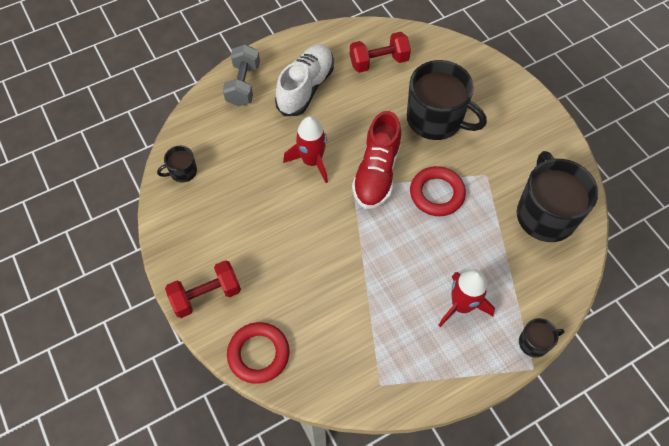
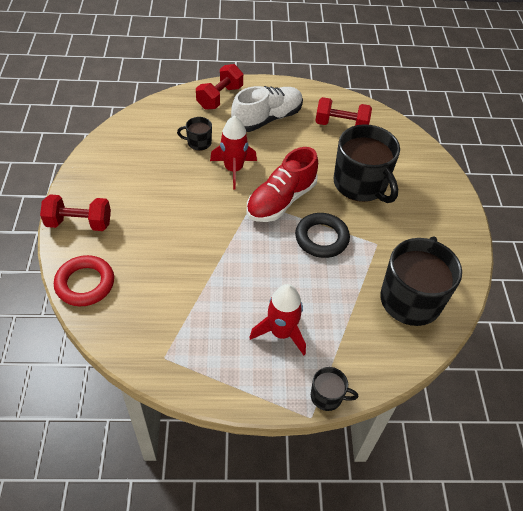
camera: 25 degrees right, 10 degrees down
(182, 172) = (129, 134): black mug -> black mug (198, 142)
(243, 85) = (220, 97): grey dumbbell -> red dumbbell
(437, 194) = (321, 238): red ring -> black ring

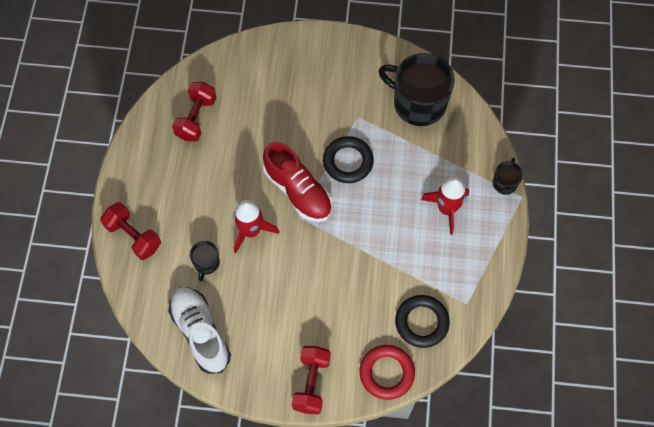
camera: 80 degrees left, 15 degrees up
(141, 313) = (421, 322): none -> black ring
(267, 119) = (176, 190): white shoe -> white shoe (200, 332)
(361, 184) = (283, 116): black mug -> none

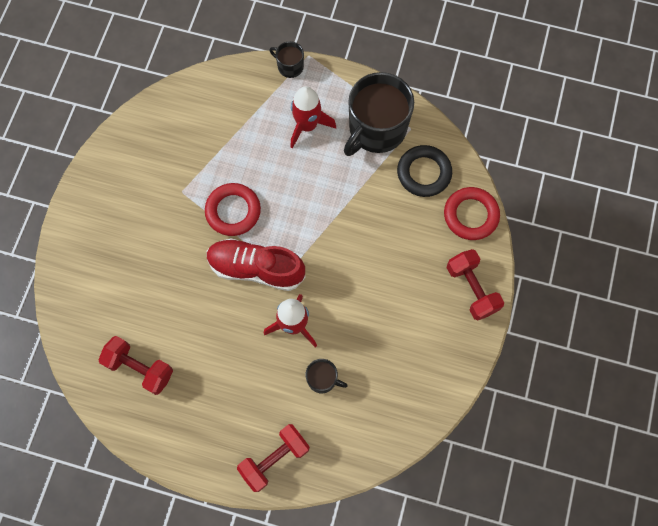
camera: 80 degrees left, 5 degrees up
(200, 332) = (401, 395): white shoe -> none
(298, 190) = (256, 268): red shoe -> red shoe turned 135 degrees counterclockwise
(311, 383) = (471, 289): red dumbbell -> red dumbbell turned 45 degrees clockwise
(348, 162) = (233, 211): black ring -> red ring
(418, 103) = (180, 128): black mug -> black mug (376, 129)

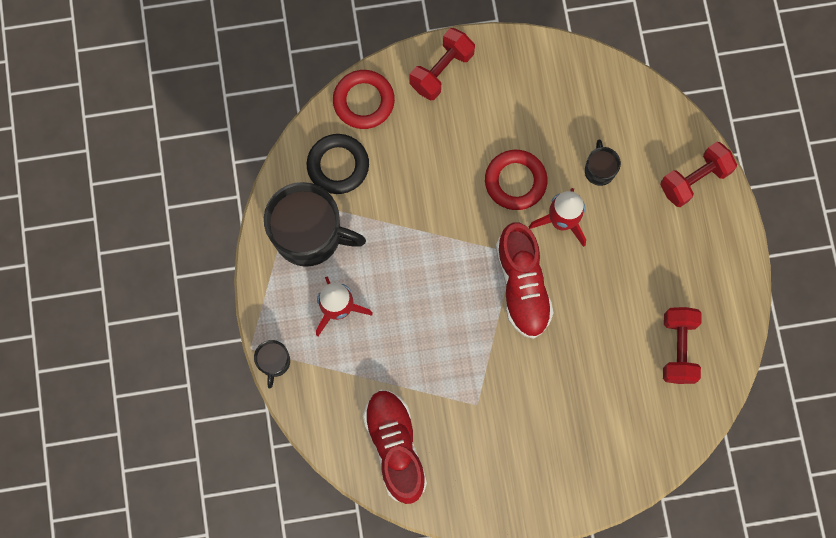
camera: 115 degrees left, 5 degrees up
(183, 121) = (395, 447): none -> red shoe
(233, 211) = (472, 339): red ring -> red ring (515, 181)
(274, 459) = (694, 179): red dumbbell -> red dumbbell turned 60 degrees counterclockwise

